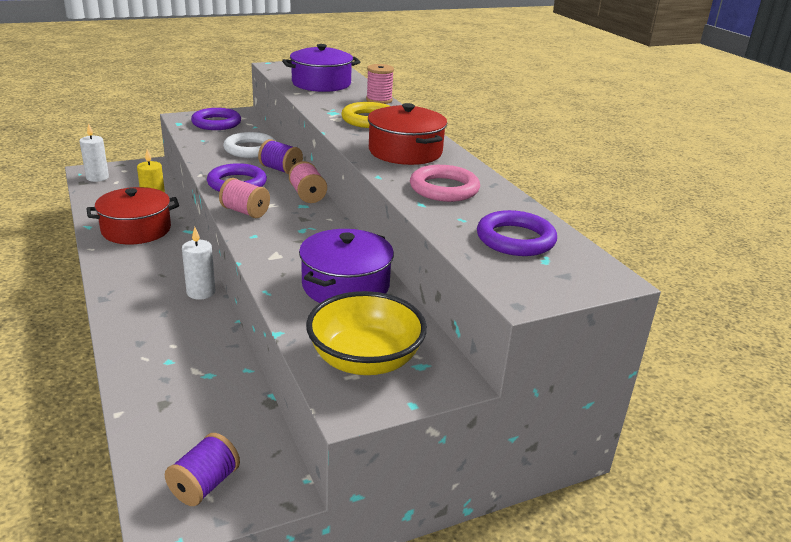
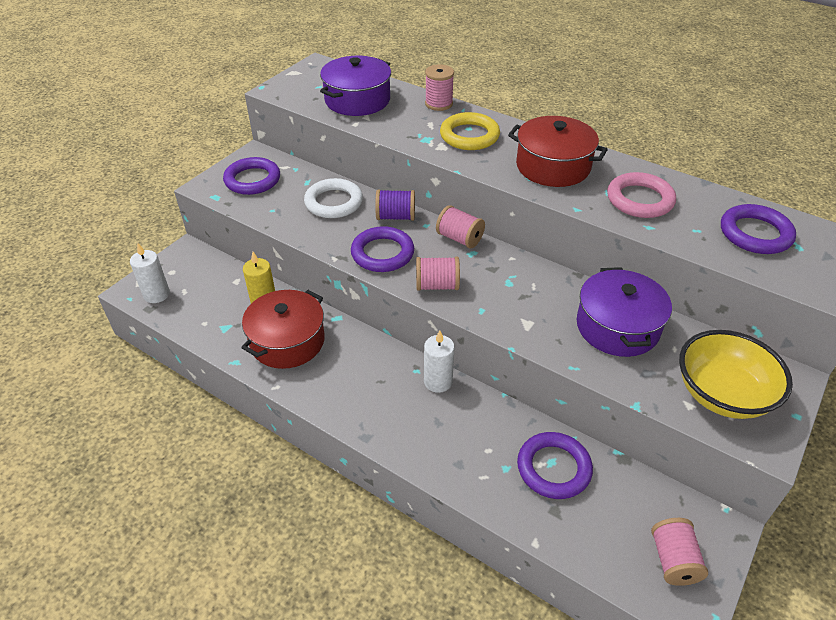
camera: 30 degrees left, 15 degrees up
(204, 379) = (553, 468): none -> purple ring
(204, 485) = (673, 560): purple spool -> pink spool

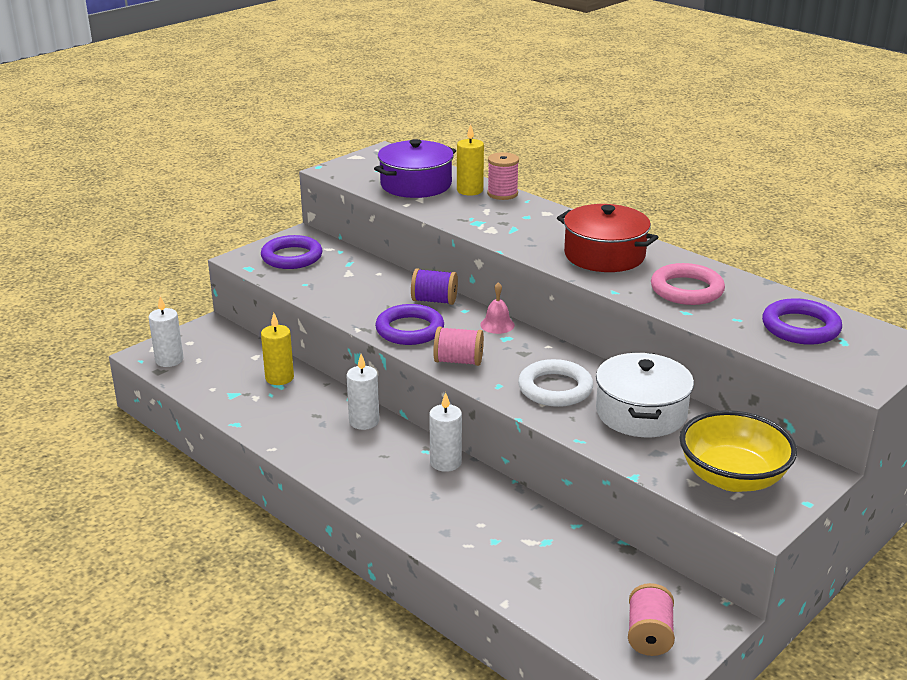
camera: 10 degrees right, 15 degrees down
(287, 341) = (295, 412): red pot -> none
(334, 202) = (372, 283): white ring -> white ring (555, 388)
(353, 344) = (364, 421): none -> white candle
(408, 102) = (470, 190): none -> yellow candle
(459, 238) = (497, 325): pink spool -> pink bell
(469, 136) = (524, 223): yellow ring -> none
(553, 468) = (546, 547): purple ring -> none
(617, 327) = (641, 413): purple pot -> white pot

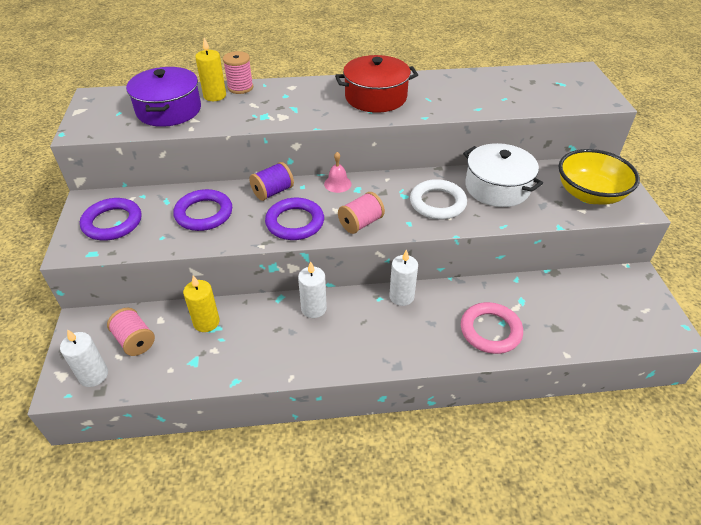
camera: 50 degrees left, 15 degrees up
(649, 635) = (636, 311): pink spool -> pink spool (135, 341)
(686, 290) = (452, 95): pink ring -> pink ring (490, 331)
(800, 327) = (534, 86): purple ring -> purple ring (204, 214)

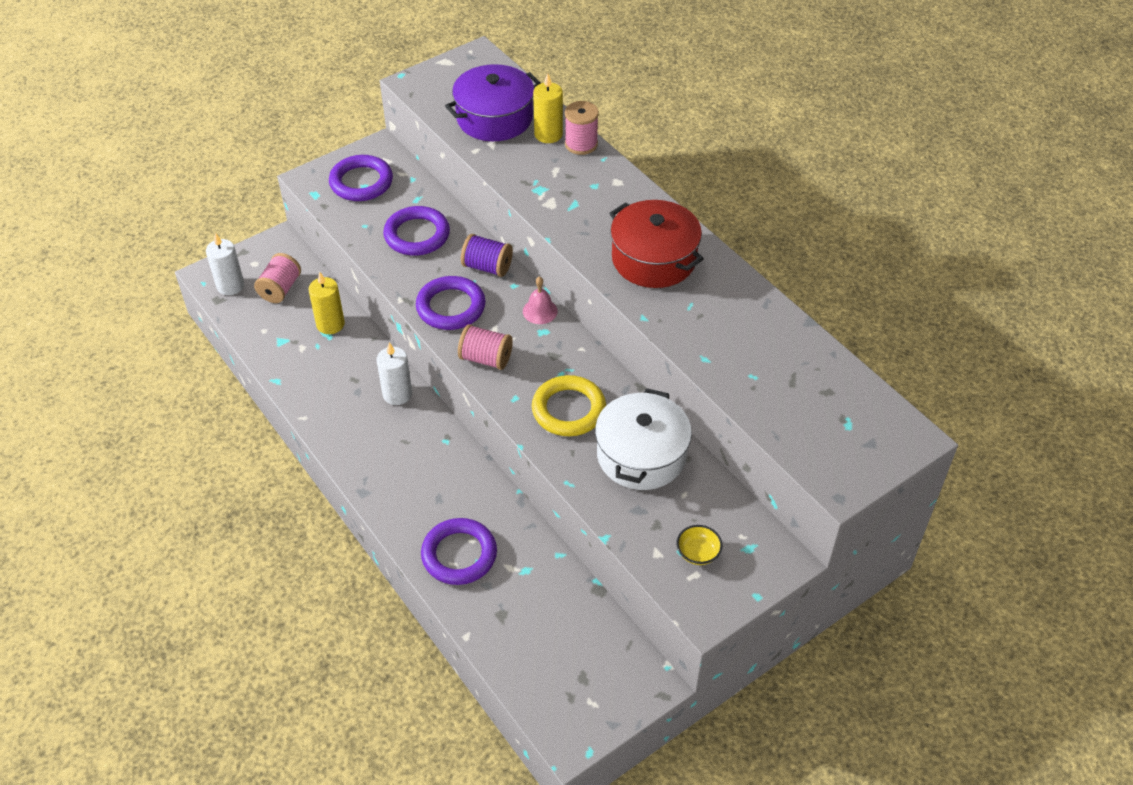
camera: 60 degrees right, 5 degrees up
(401, 296) = (460, 458): white candle -> none
(437, 203) = (568, 410): white ring -> yellow ring
(490, 331) = (459, 555): pink ring -> purple ring
(589, 194) = (698, 553): yellow bowl -> yellow bowl, size x0.42

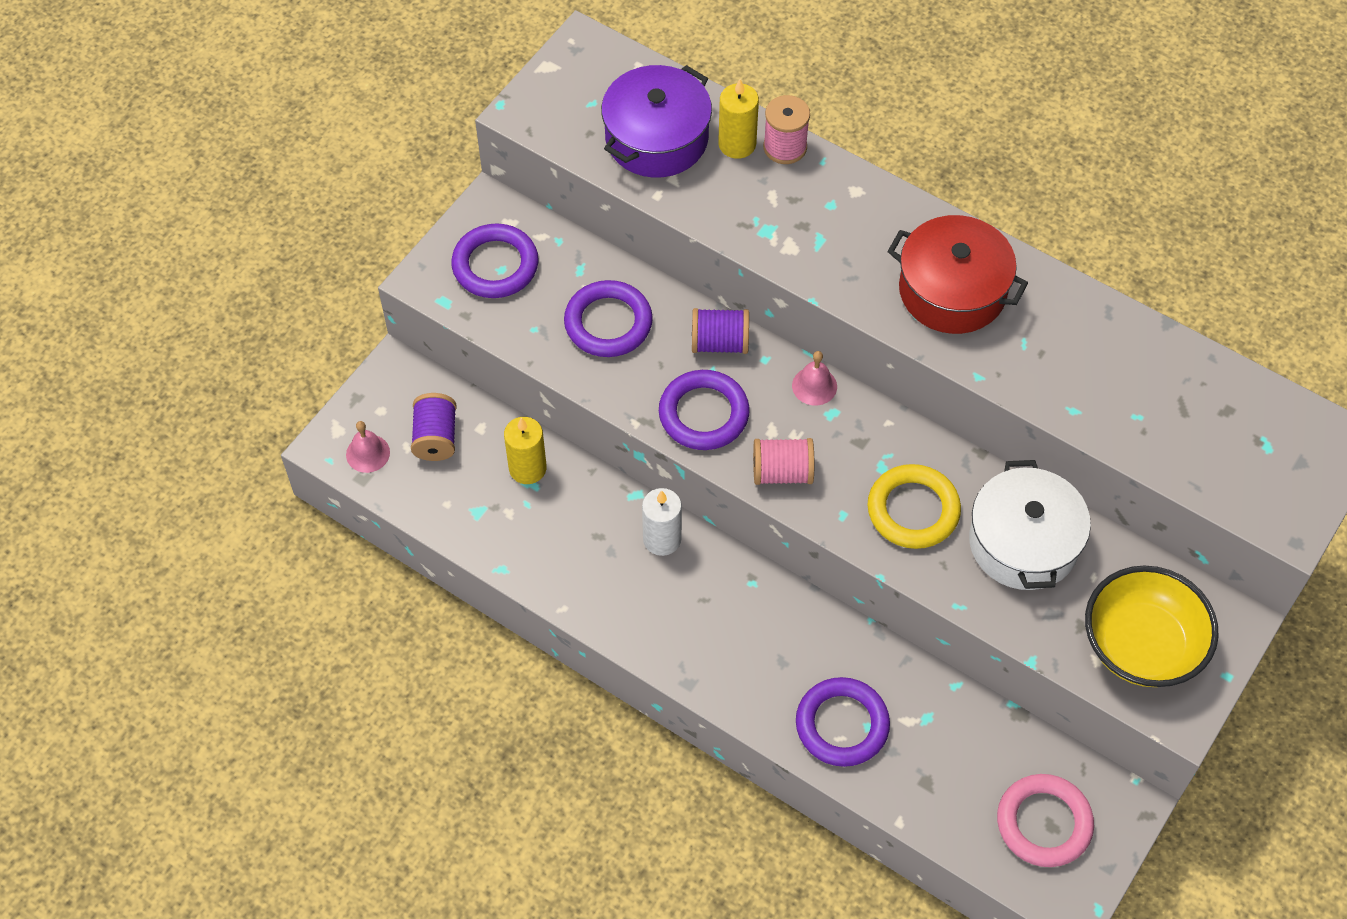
camera: 20 degrees left, 10 degrees up
(230, 286) = (368, 453): white candle -> pink bell
(280, 289) = (436, 438): pink spool -> purple spool
(577, 674) = (1044, 823): none -> pink ring
(698, 553) = (1141, 645): yellow bowl -> yellow bowl, size x2.40

